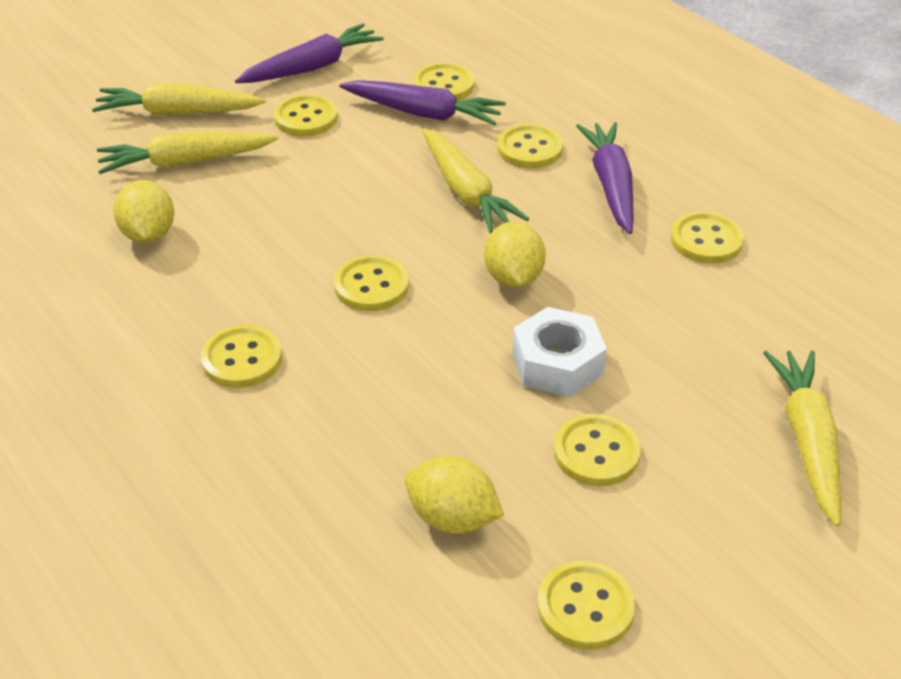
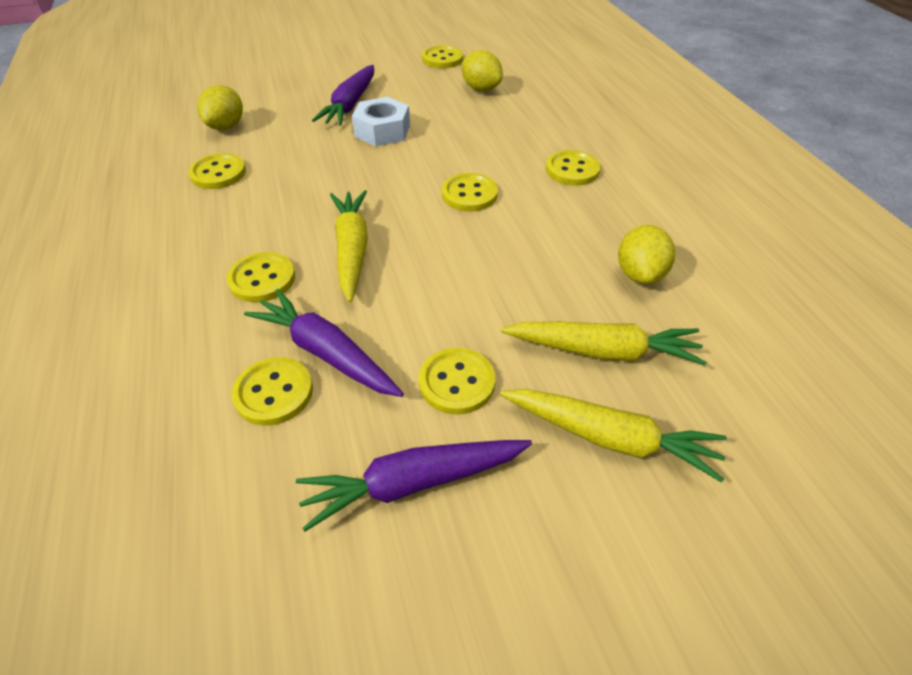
camera: 160 degrees left, 5 degrees up
(513, 278) = (369, 178): yellow lemon -> yellow lemon (226, 126)
(596, 452) = (395, 96): yellow button -> none
(610, 185) = (233, 228): purple carrot -> purple carrot (350, 105)
(807, 440) = (293, 82): yellow carrot -> none

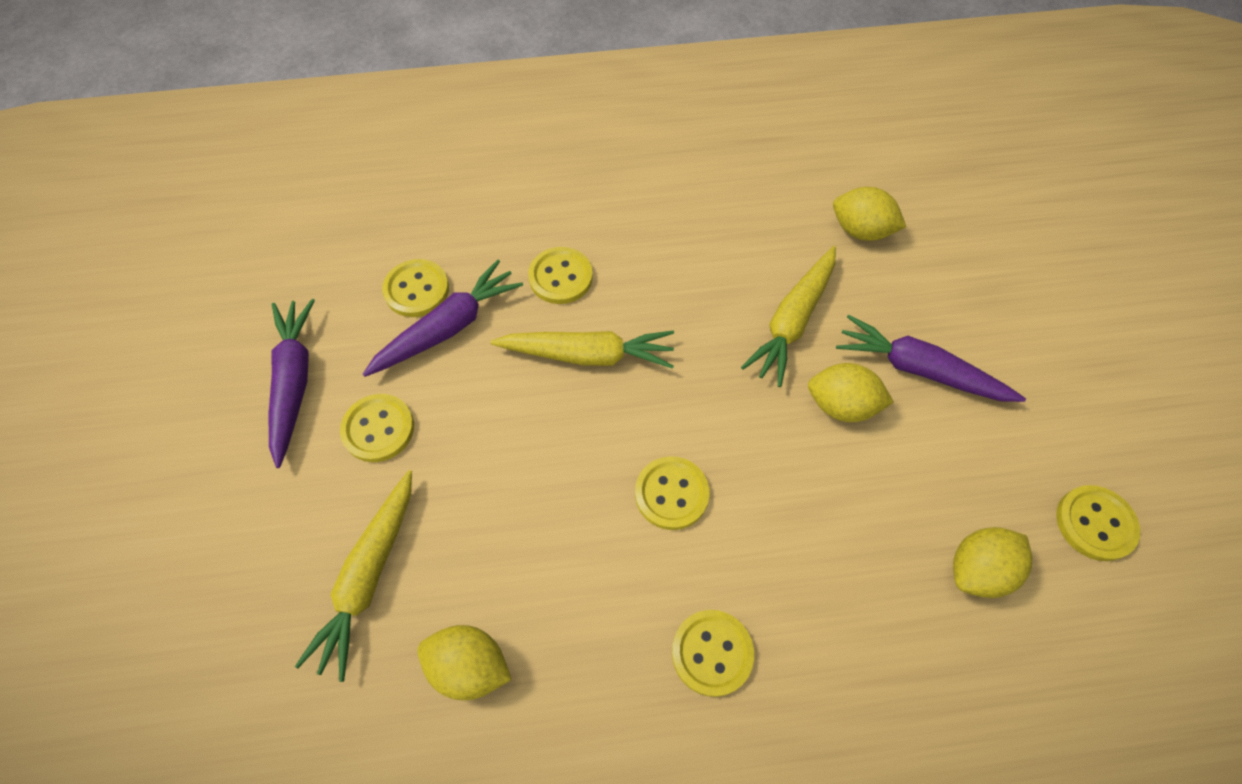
camera: 100 degrees right, 15 degrees up
(218, 173) = (753, 230): yellow button -> none
(382, 131) = (841, 405): white nut -> yellow lemon
(610, 438) = (271, 547): yellow carrot -> yellow carrot (792, 321)

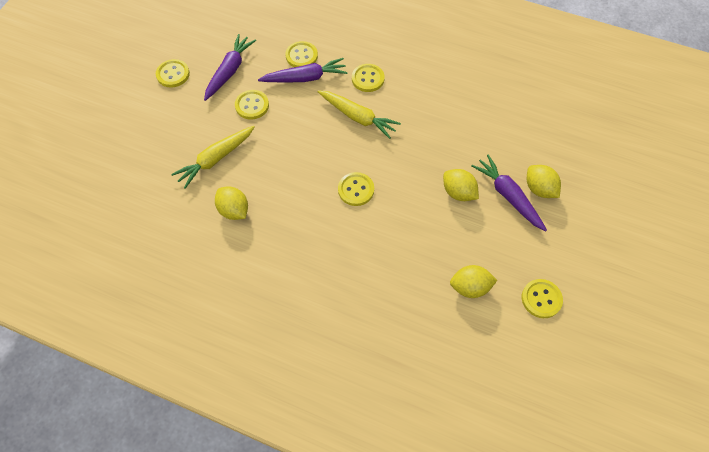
camera: 30 degrees right, 0 degrees up
(712, 653) = (331, 256): yellow button -> yellow button (173, 74)
(792, 321) = (462, 147): yellow carrot -> none
(860, 230) = (527, 122): yellow lemon -> yellow lemon (539, 189)

